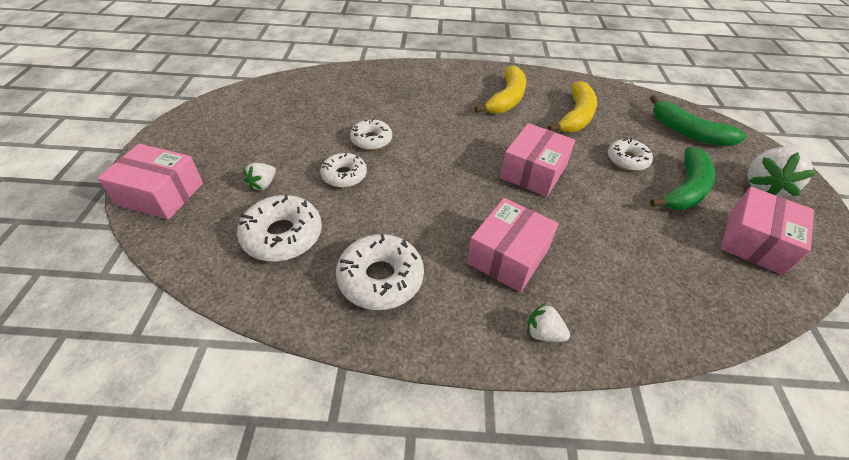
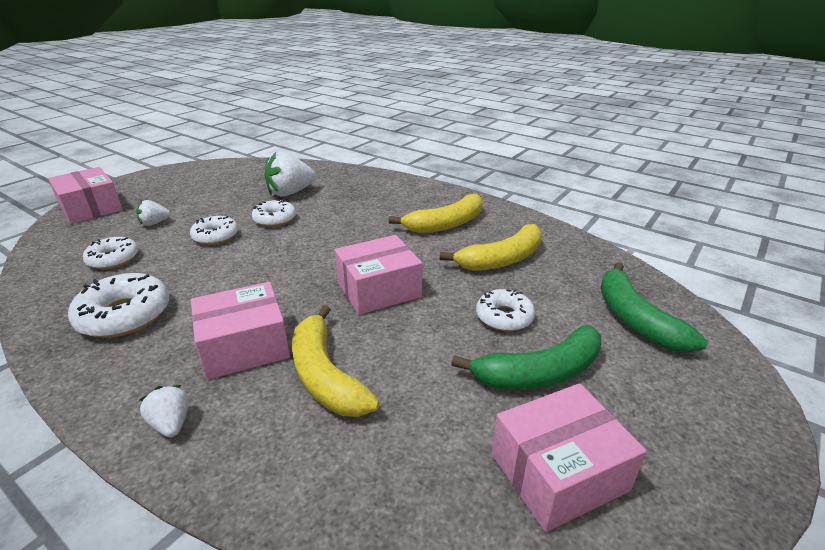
camera: 35 degrees right, 15 degrees down
(282, 235) = (113, 259): white donut -> white donut, size x0.65
(585, 249) = (325, 375): none -> yellow banana
(763, 187) = (672, 419): white strawberry -> white strawberry (290, 193)

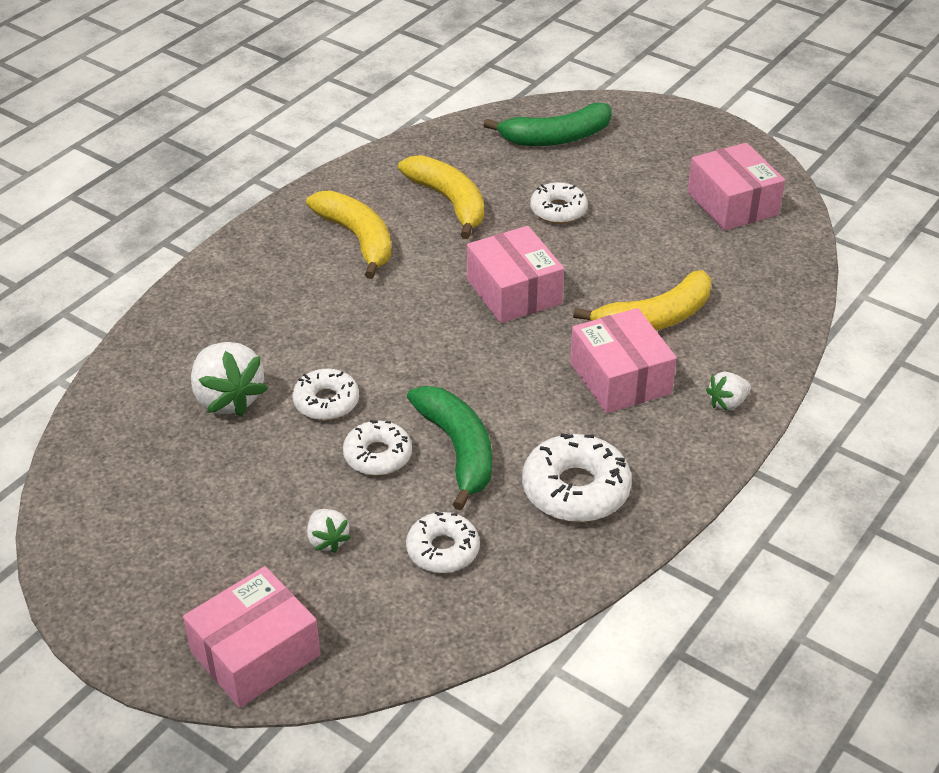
camera: 90 degrees left, 10 degrees up
(539, 373) = (634, 199): green banana -> green banana (458, 450)

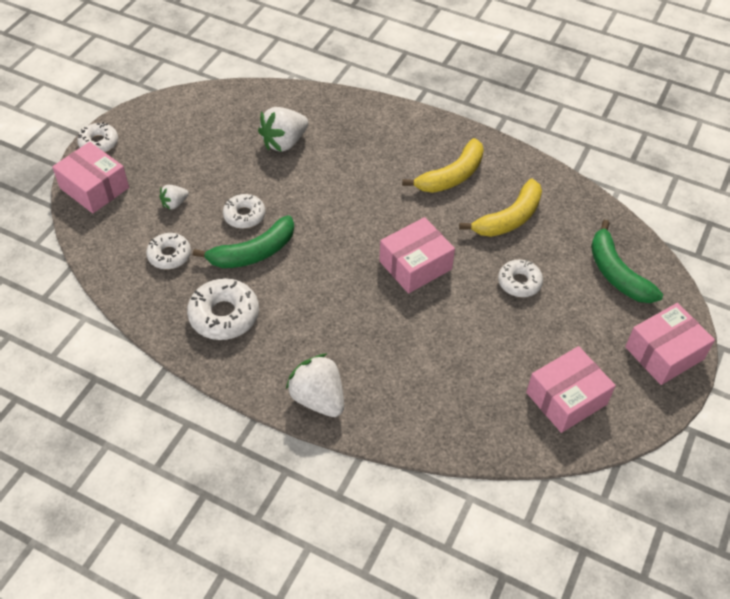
camera: 80 degrees right, 10 degrees up
(326, 402) = (288, 185): white donut -> white donut (99, 143)
(620, 378) = (334, 333): pink box -> pink box (664, 353)
(654, 318) = (404, 350): yellow banana -> none
(727, 403) = (318, 398): white strawberry -> white strawberry, size x1.88

